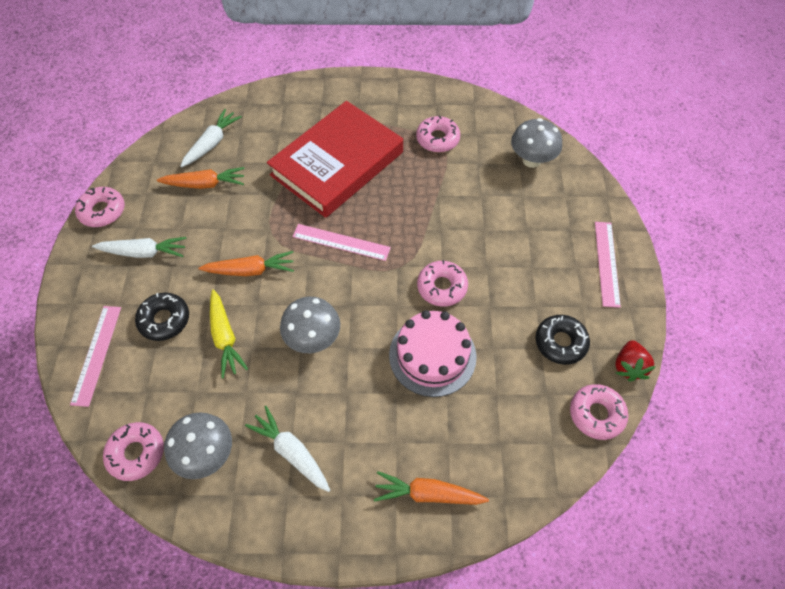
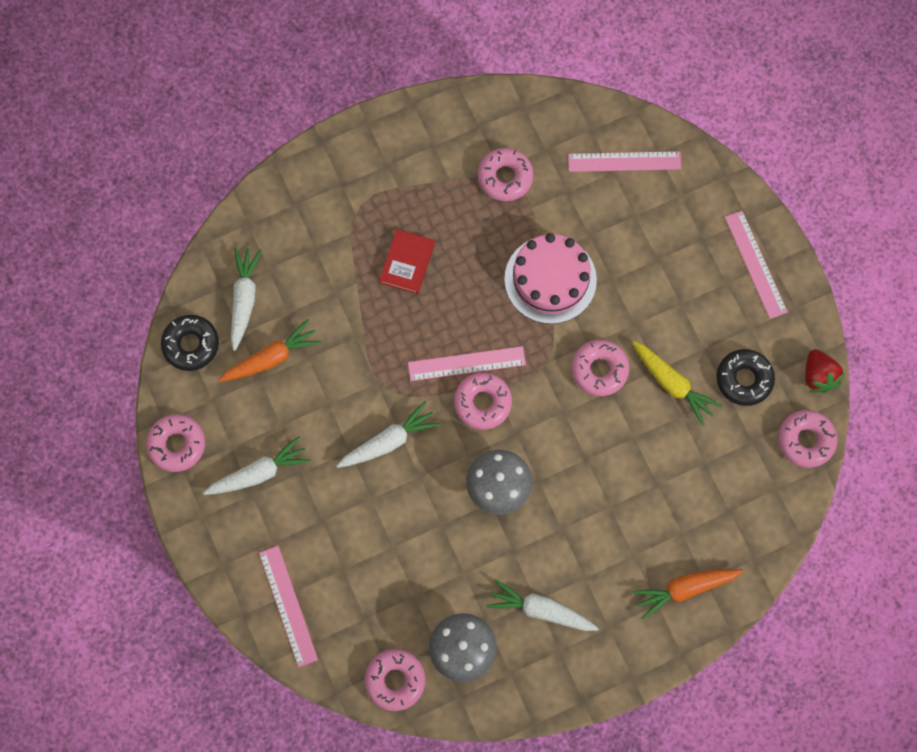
camera: 25 degrees left, 15 degrees up
(164, 320) = (333, 538): black donut -> black donut (191, 345)
(225, 337) = (408, 527): yellow carrot -> yellow carrot (672, 384)
(250, 270) = (388, 441): orange carrot -> white carrot
(337, 163) = (407, 263): red book -> red book, size x0.40
(337, 273) = (482, 403): none -> pink donut
(432, 355) = (625, 451): pink cake -> pink cake (550, 279)
(531, 160) = (624, 162): grey mushroom -> pink ruler

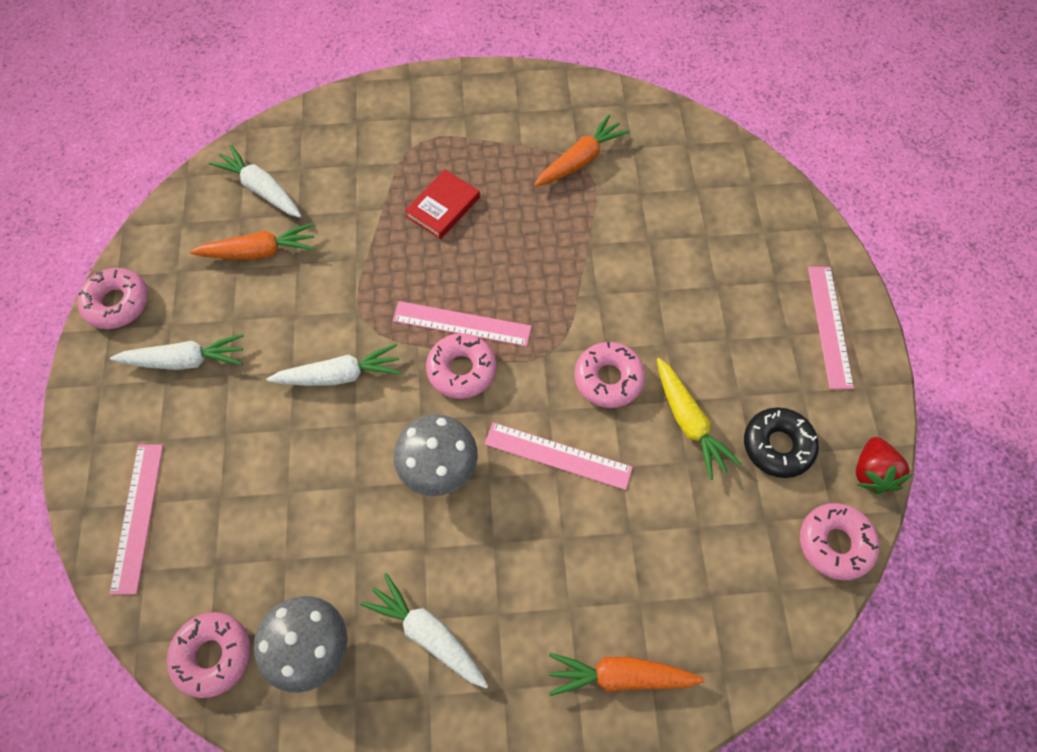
camera: 20 degrees right, 10 degrees down
(191, 345) = (186, 214): black donut -> none
(244, 299) = (261, 189): white carrot -> white carrot turned 75 degrees counterclockwise
(505, 177) = (580, 160): pink donut -> orange carrot
(550, 279) = (589, 269): pink cake -> none
(624, 162) = (713, 182): pink ruler -> pink ruler (558, 456)

